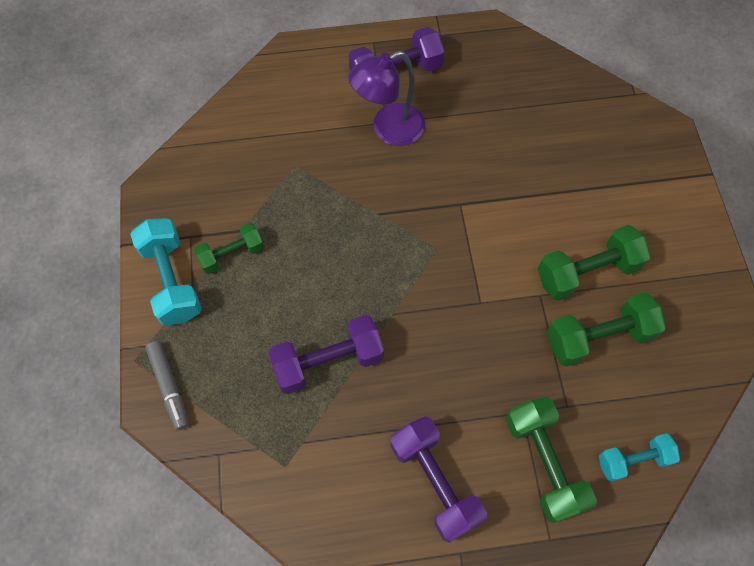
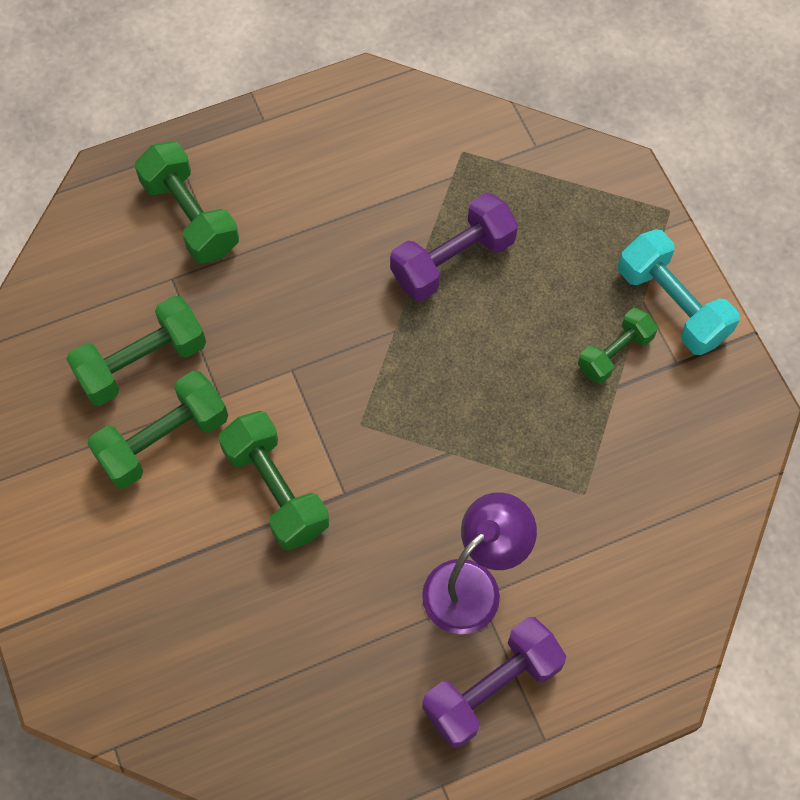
camera: 165 degrees right, 0 degrees up
(169, 387) = (617, 194): grey marker -> none
(435, 482) = (302, 173): purple dumbbell -> none
(508, 217) = (276, 490): none -> green dumbbell
(633, 460) = (93, 242): turquoise dumbbell -> none

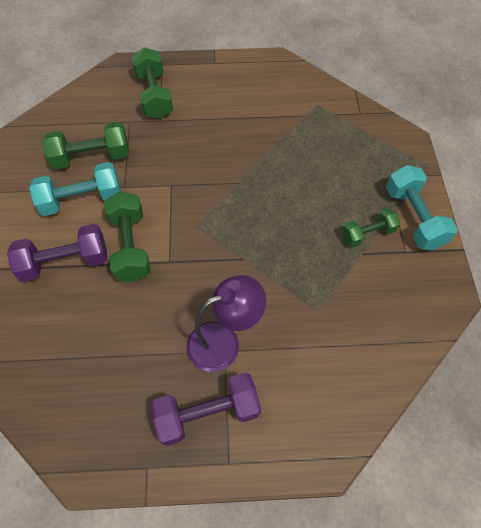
camera: 20 degrees right, 5 degrees down
(163, 440) = (82, 200): green dumbbell -> turquoise dumbbell
(453, 260) = (288, 156): purple dumbbell -> purple dumbbell (65, 262)

